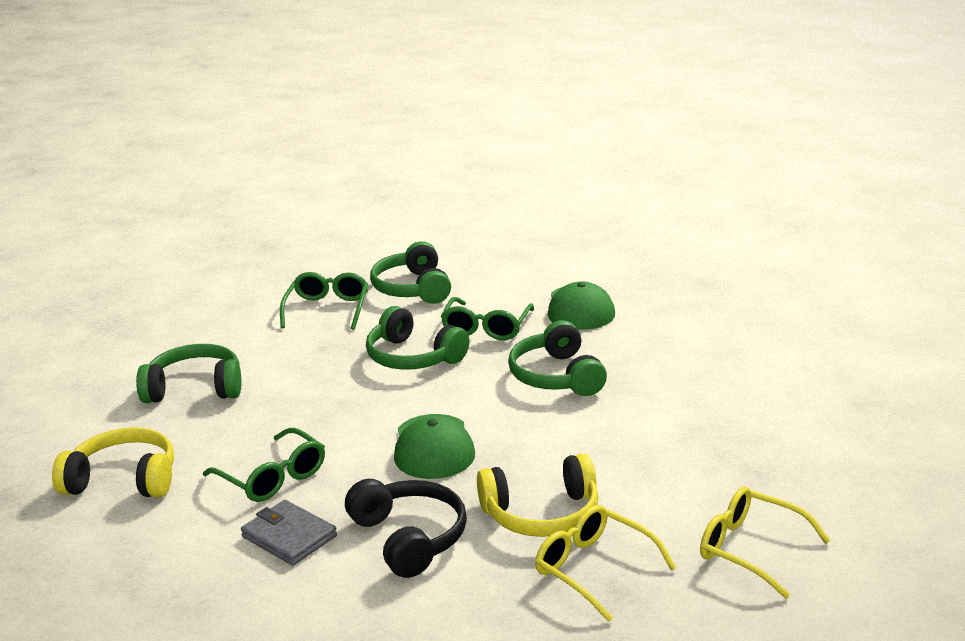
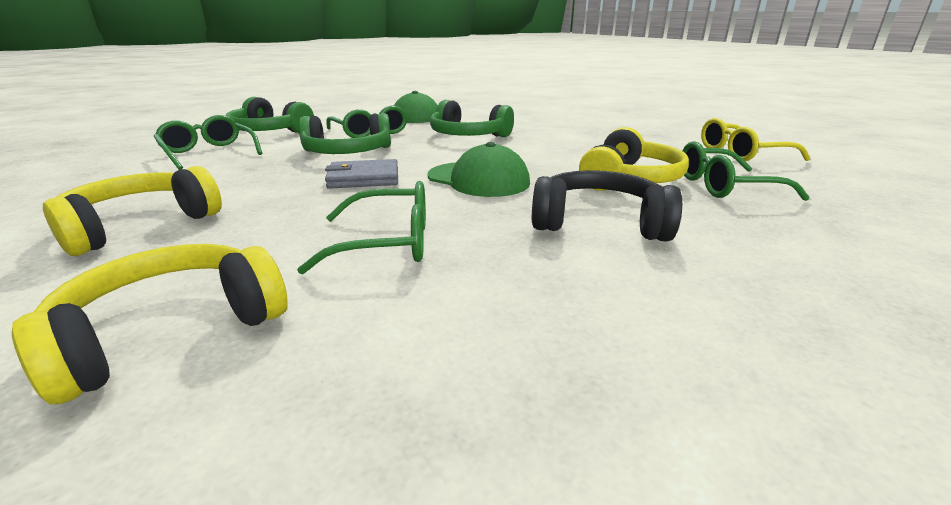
camera: 50 degrees left, 0 degrees up
(195, 388) = (140, 225): green headphones -> yellow headphones
(289, 536) = (511, 269): grey wallet -> grey wallet (364, 178)
(595, 569) = (725, 186): yellow glasses -> green glasses

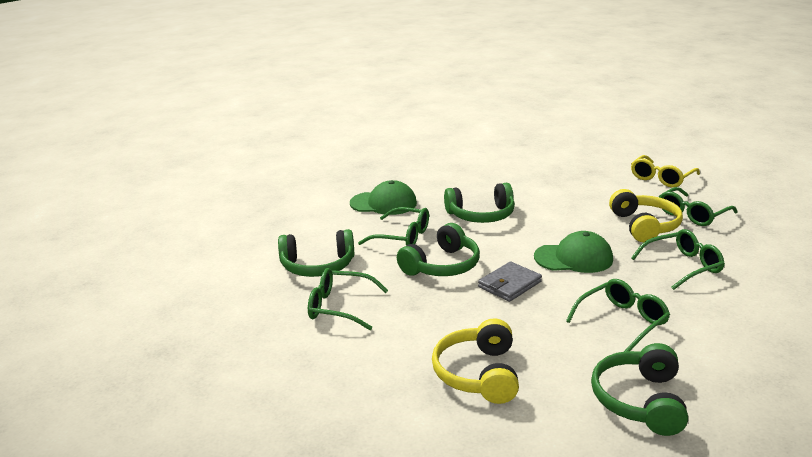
camera: 35 degrees left, 0 degrees up
(171, 331) = (639, 400): yellow headphones -> green headphones
(599, 223) = (682, 266): black headphones -> green glasses

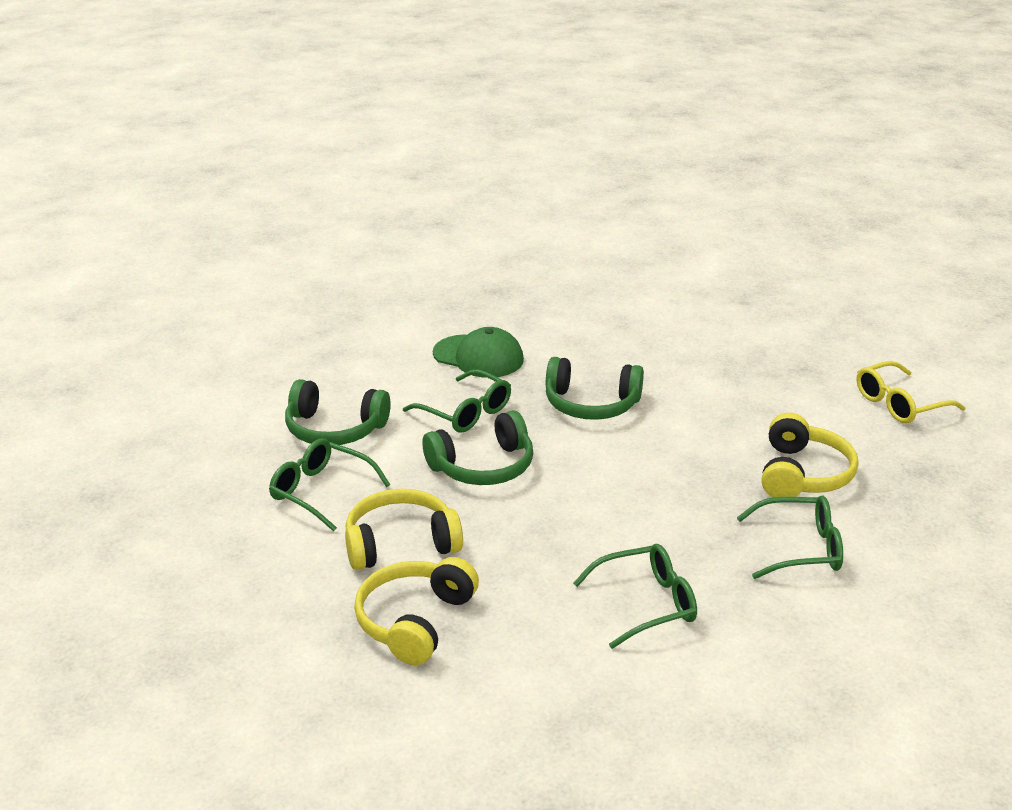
camera: 20 degrees right, 5 degrees up
(425, 326) = (400, 543): none -> yellow headphones
(509, 284) = (546, 515): grey wallet -> none
(573, 258) = (661, 498): green cap -> none
(639, 400) = (576, 710): green headphones -> none
(693, 214) = (891, 473): green glasses -> none

